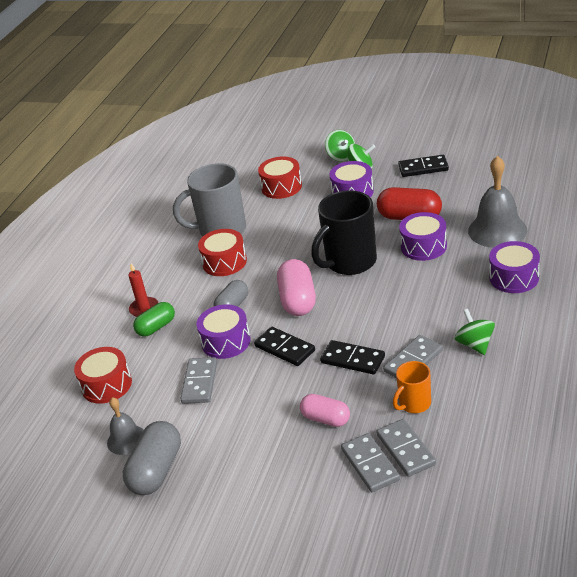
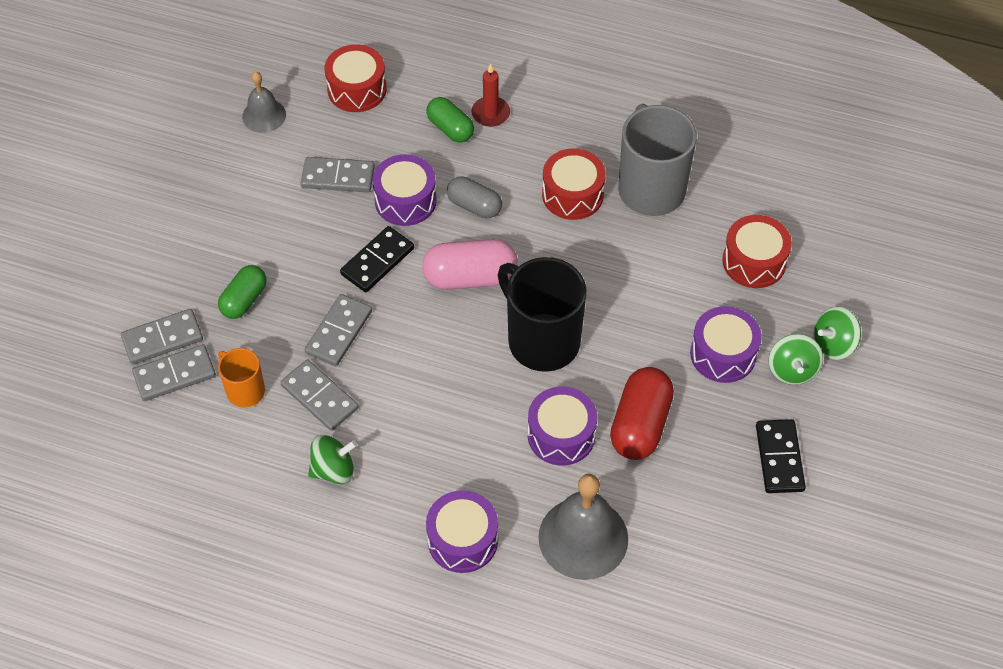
camera: 85 degrees right, 20 degrees up
(156, 471) = (210, 145): grey capsule -> none
(326, 419) = (244, 300): pink capsule -> green capsule
(352, 360) = (338, 332): black domino -> grey domino

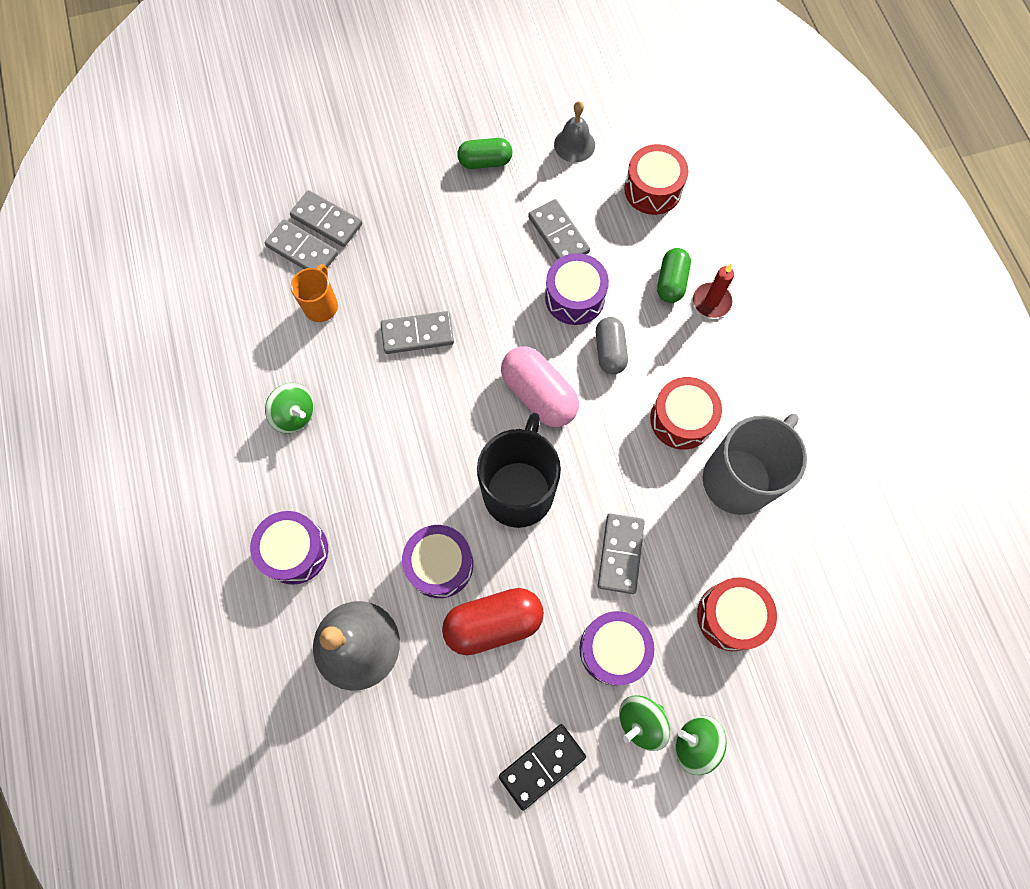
camera: 55 degrees right, 15 degrees up
(244, 300) = (399, 250): green capsule -> green capsule (485, 162)
(320, 397) = (351, 361): grey domino -> grey domino (620, 554)
(377, 261) = (502, 317): black domino -> none

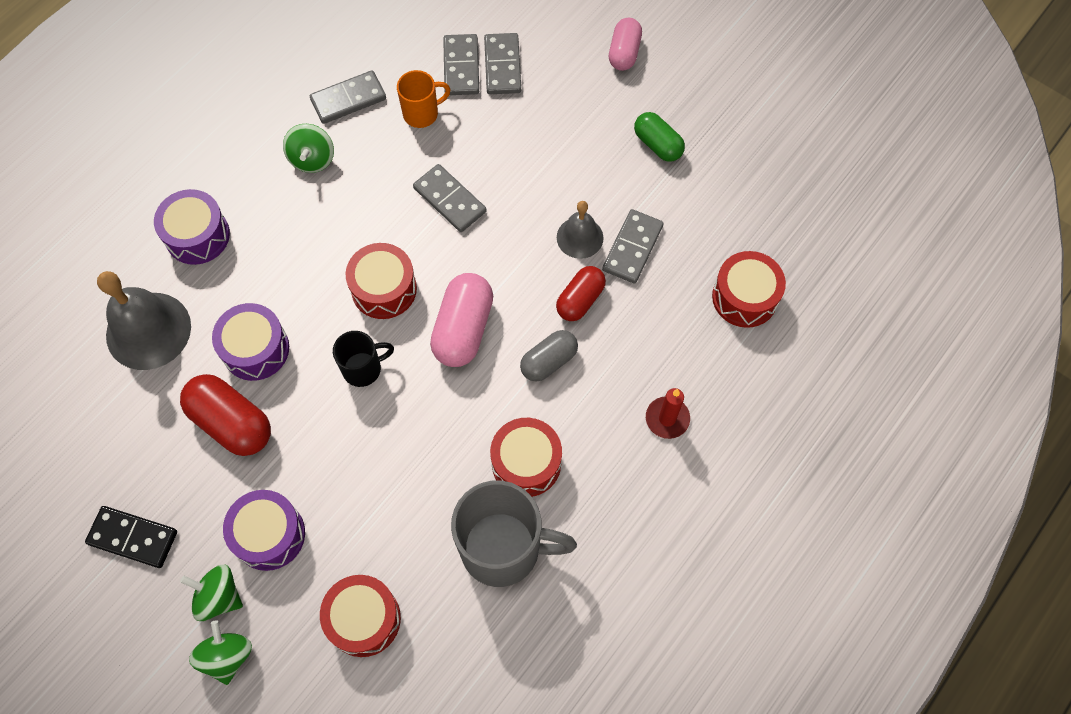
camera: 55 degrees right, 5 degrees down
(387, 131) = (624, 52): none -> pink capsule
(460, 431) = (384, 289): none -> red drum
(519, 490) = (363, 369): black mug -> black mug, size x0.52
(574, 144) = (736, 203): grey bell -> grey bell (580, 237)
(574, 297) = (580, 300): purple drum -> red capsule
(620, 554) = (360, 488): grey domino -> grey domino (348, 99)
(671, 282) = (660, 371): green capsule -> none

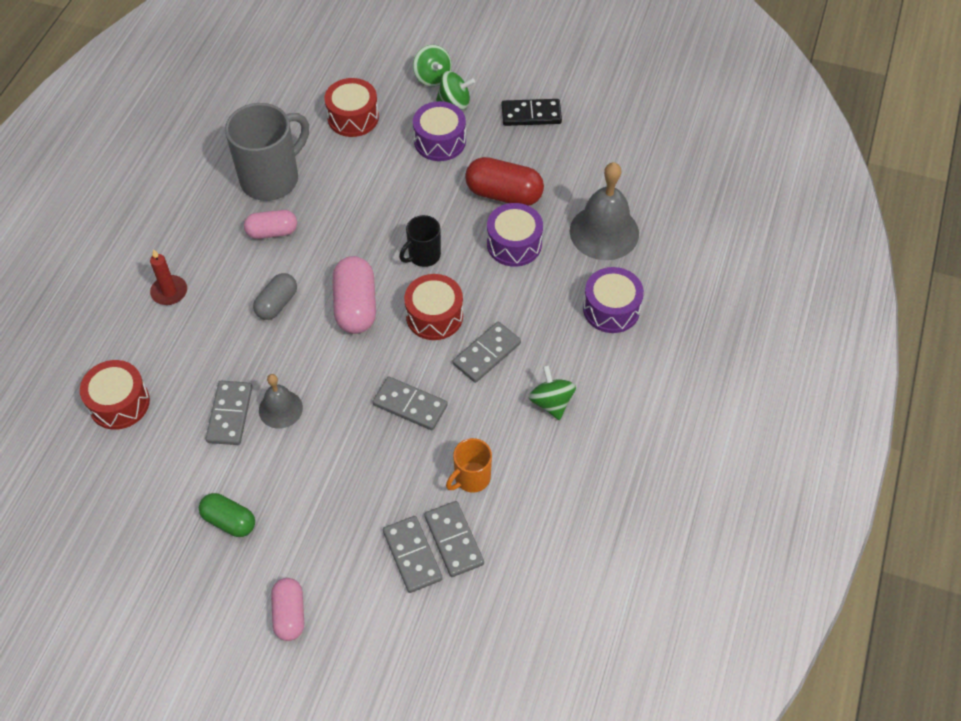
camera: 160 degrees right, 10 degrees down
(348, 99) = (548, 469): grey domino -> grey domino (486, 353)
(503, 548) = (271, 178): grey mug -> grey mug turned 150 degrees clockwise
(526, 463) = (272, 232): red drum -> pink capsule
(580, 300) = (265, 357): red capsule -> none

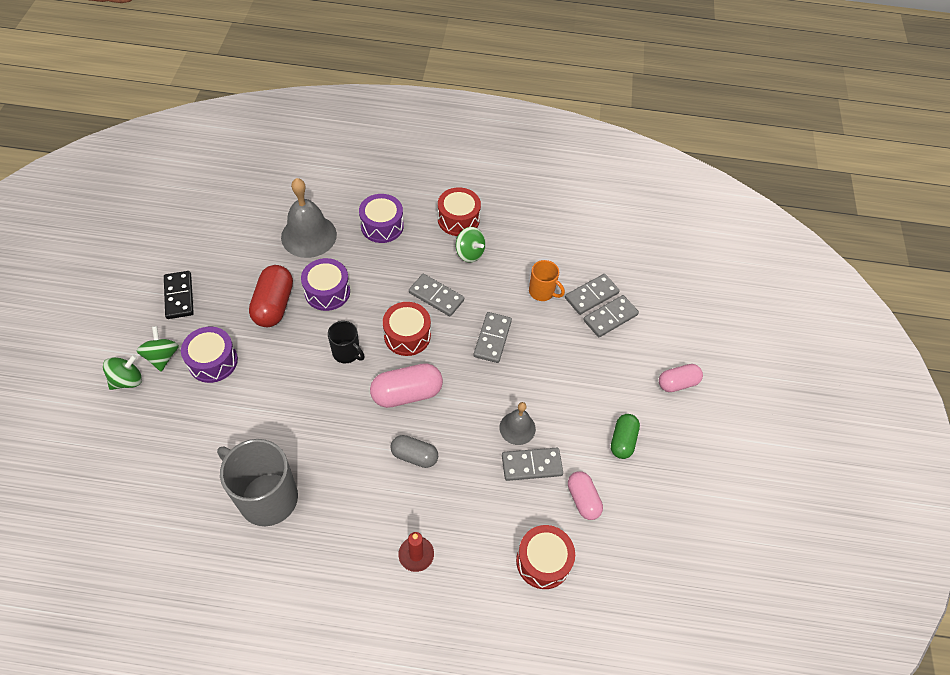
camera: 105 degrees left, 0 degrees up
(272, 232) = (334, 480): pink capsule -> pink capsule (583, 499)
(353, 117) = (182, 440): red drum -> red drum (458, 219)
(551, 402) = (469, 253): green spinning top -> green spinning top turned 105 degrees counterclockwise

